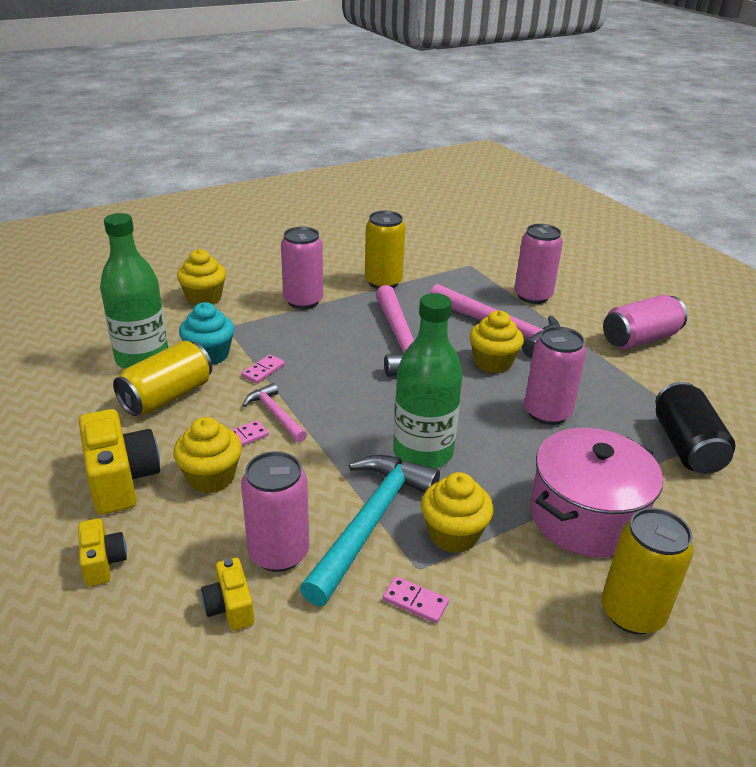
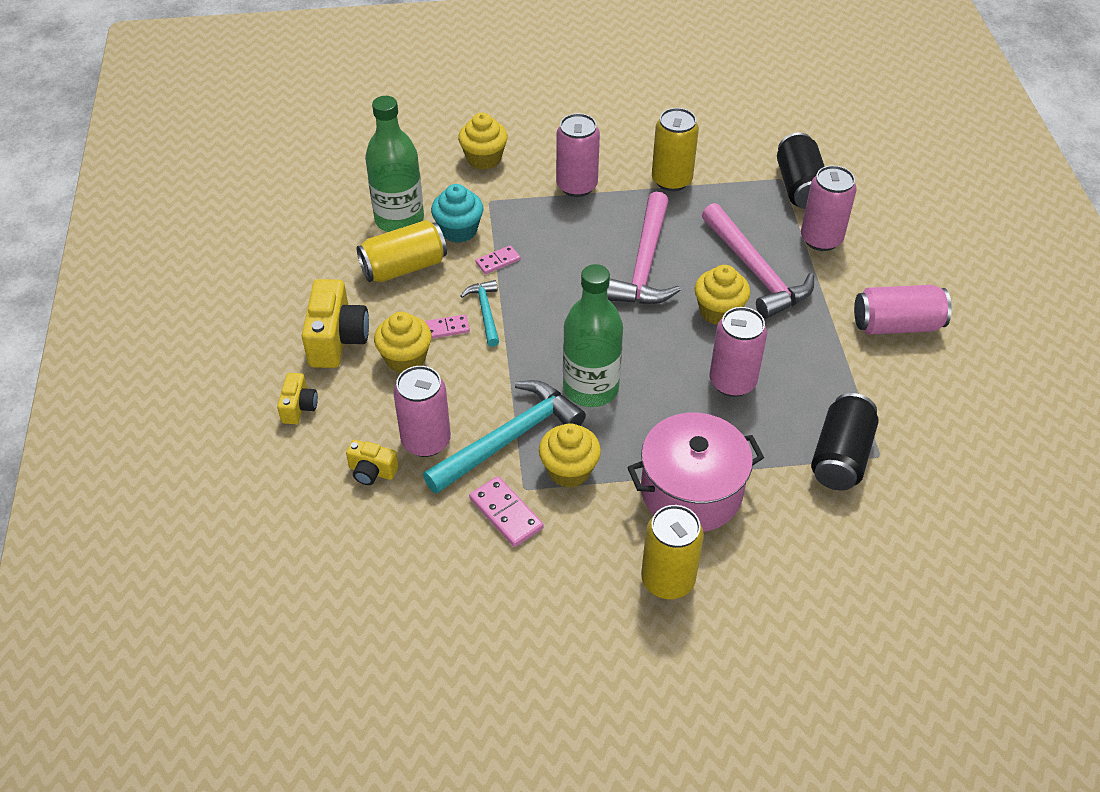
camera: 25 degrees right, 15 degrees up
(230, 607) = (372, 471): yellow camera -> yellow camera turned 75 degrees counterclockwise
(275, 414) = (485, 312): pink hammer -> turquoise hammer
(415, 602) = (506, 513): pink domino -> pink domino, size x1.55
(488, 267) = (799, 187): none -> black can

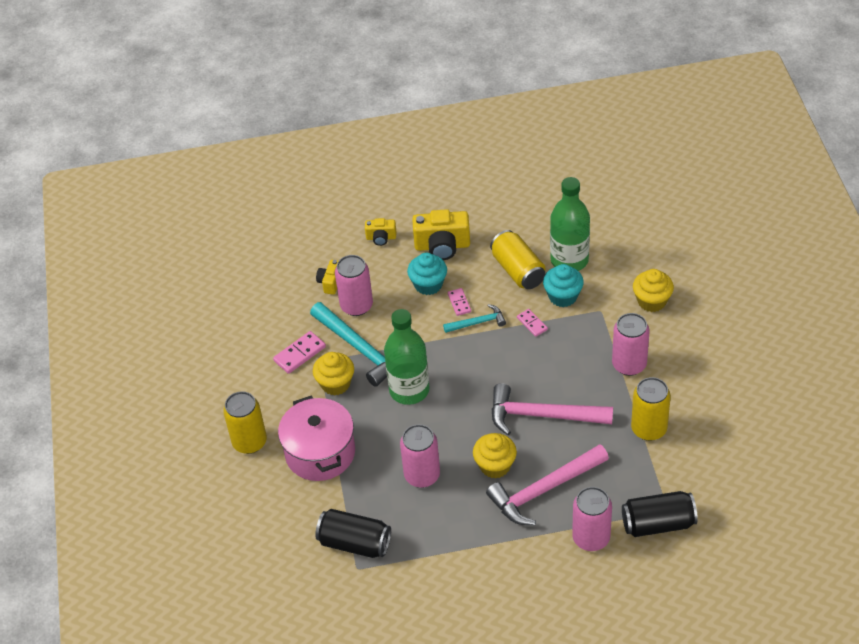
camera: 90 degrees right, 0 degrees up
(405, 358) = (428, 284): yellow cupcake -> turquoise cupcake
(896, 325) = (493, 589): pink can -> none

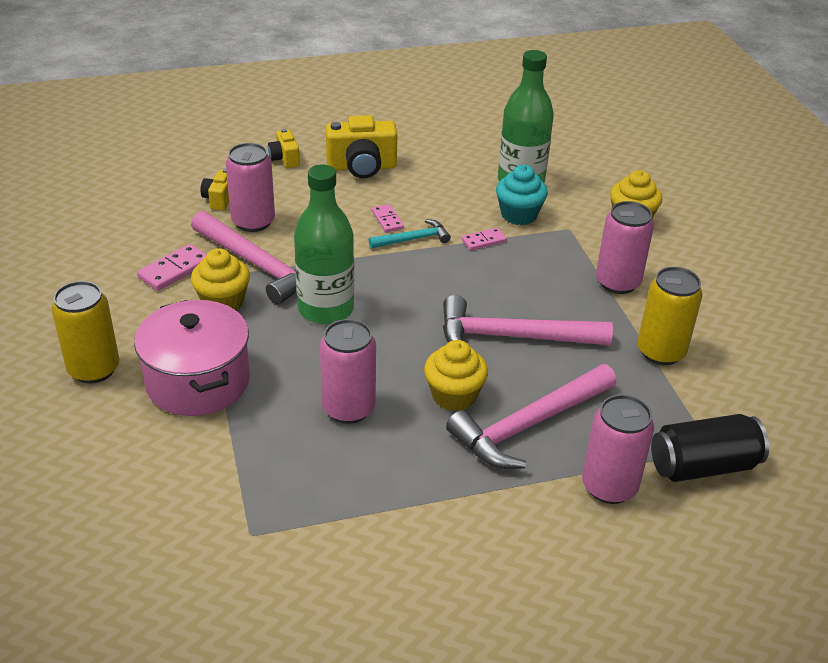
camera: 10 degrees left, 10 degrees down
(355, 543) = (247, 498): black can -> none
(361, 349) = (259, 266): turquoise hammer -> pink hammer
(381, 238) = (285, 159): yellow camera -> yellow camera turned 75 degrees clockwise
(428, 284) = (346, 202): turquoise cupcake -> none
(518, 270) = (458, 190): yellow can -> none
(532, 324) = (483, 241): pink domino -> pink domino turned 75 degrees counterclockwise

